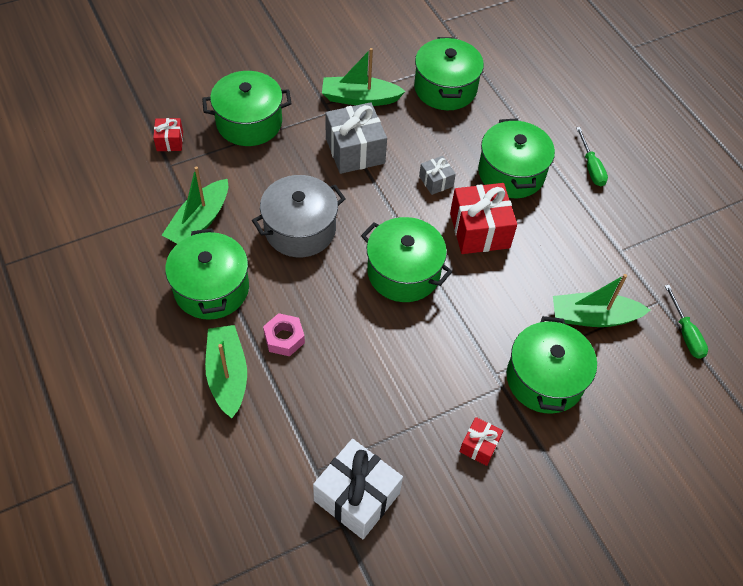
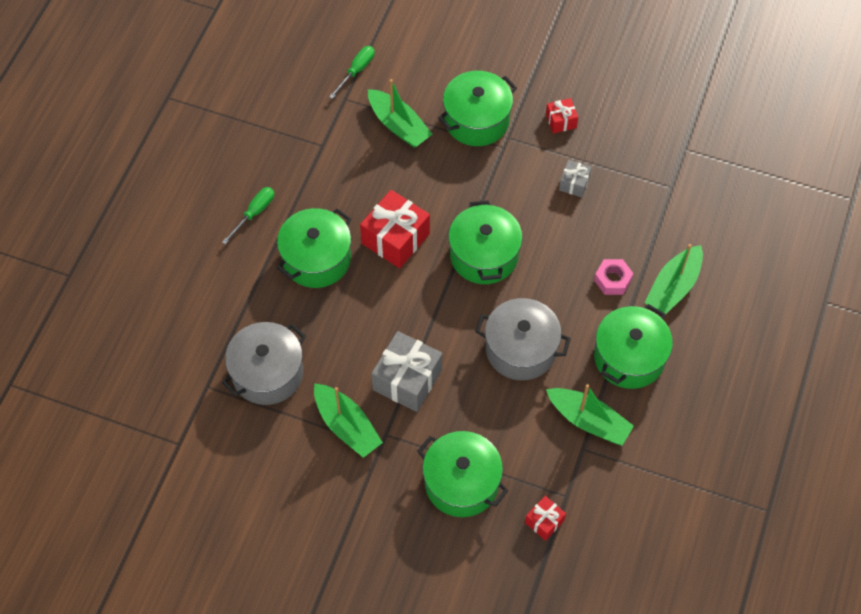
camera: 130 degrees left, 5 degrees up
(199, 221) = (588, 421): green boat -> green boat turned 45 degrees clockwise
(357, 497) = (661, 155): white gift -> none
(436, 181) = (379, 300): grey gift -> grey gift (574, 183)
(445, 88) = (267, 373): green pot -> grey pot

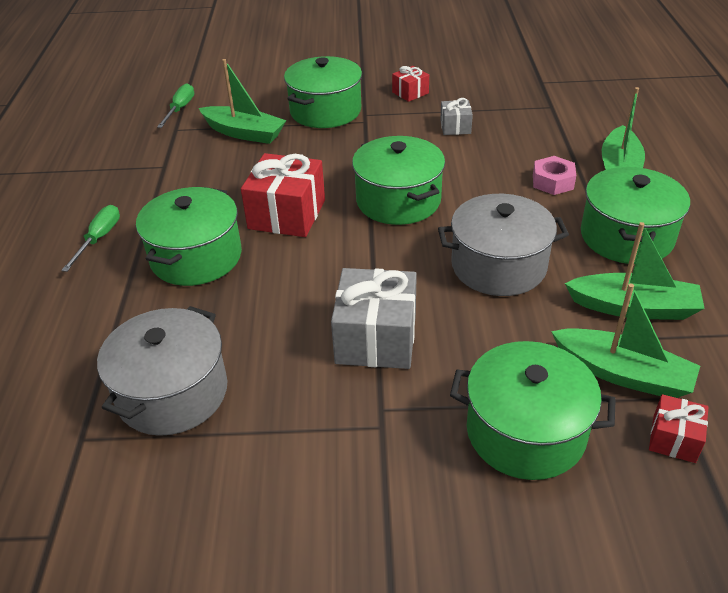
camera: 20 degrees left, 20 degrees down
(347, 426) = (319, 418): green boat -> green boat (622, 373)

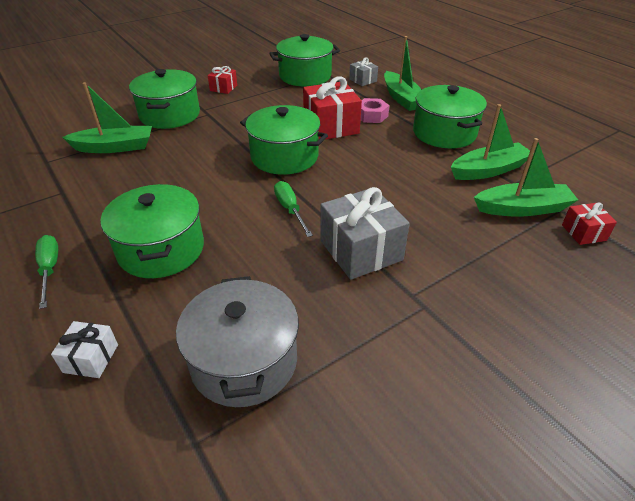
camera: 35 degrees left, 0 degrees up
(68, 331) = (91, 358): none -> white gift
(180, 109) = (36, 146): green screwdriver -> green screwdriver (290, 209)
(287, 214) = (209, 192): red gift -> red gift (330, 126)
(455, 127) = (277, 101): grey gift -> grey gift (363, 80)
(498, 266) = (391, 174): grey pot -> none
(525, 432) = (509, 266): green pot -> green pot (305, 76)

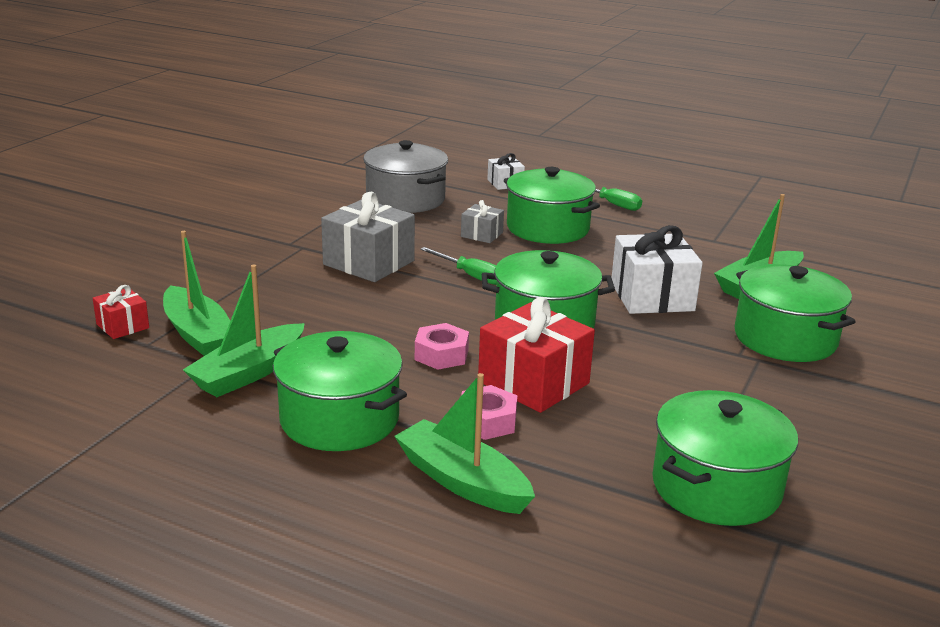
camera: 150 degrees right, 15 degrees down
(193, 157) = (652, 296): none -> white gift
(223, 88) = (806, 408): red gift -> none
(363, 80) = (586, 513): grey gift -> grey gift (481, 234)
(366, 153) = (441, 355): none -> pink nut
(522, 208) = (198, 334): green boat -> green boat turned 90 degrees counterclockwise

